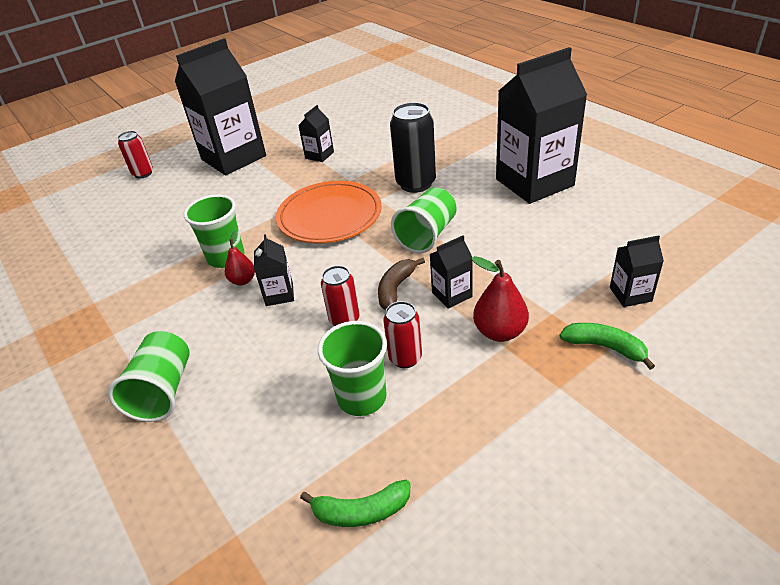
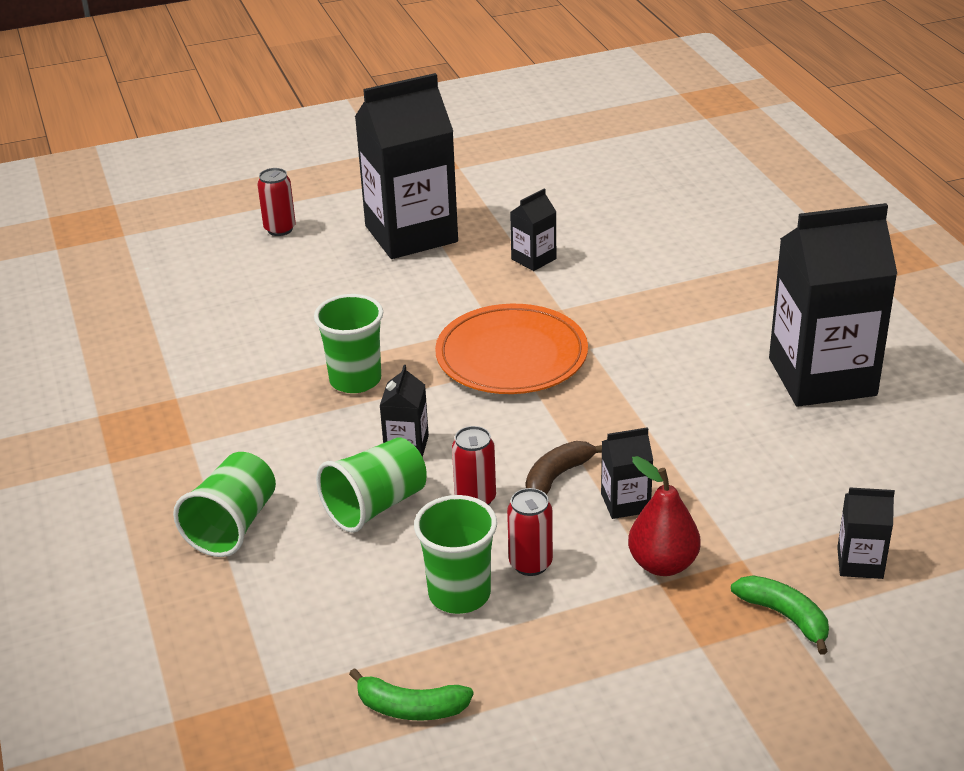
camera: 15 degrees right, 5 degrees down
(243, 280) = (367, 416): red pear -> none
(416, 183) = (651, 337): black can -> none
(427, 235) = (631, 416): green cup -> green cup (375, 506)

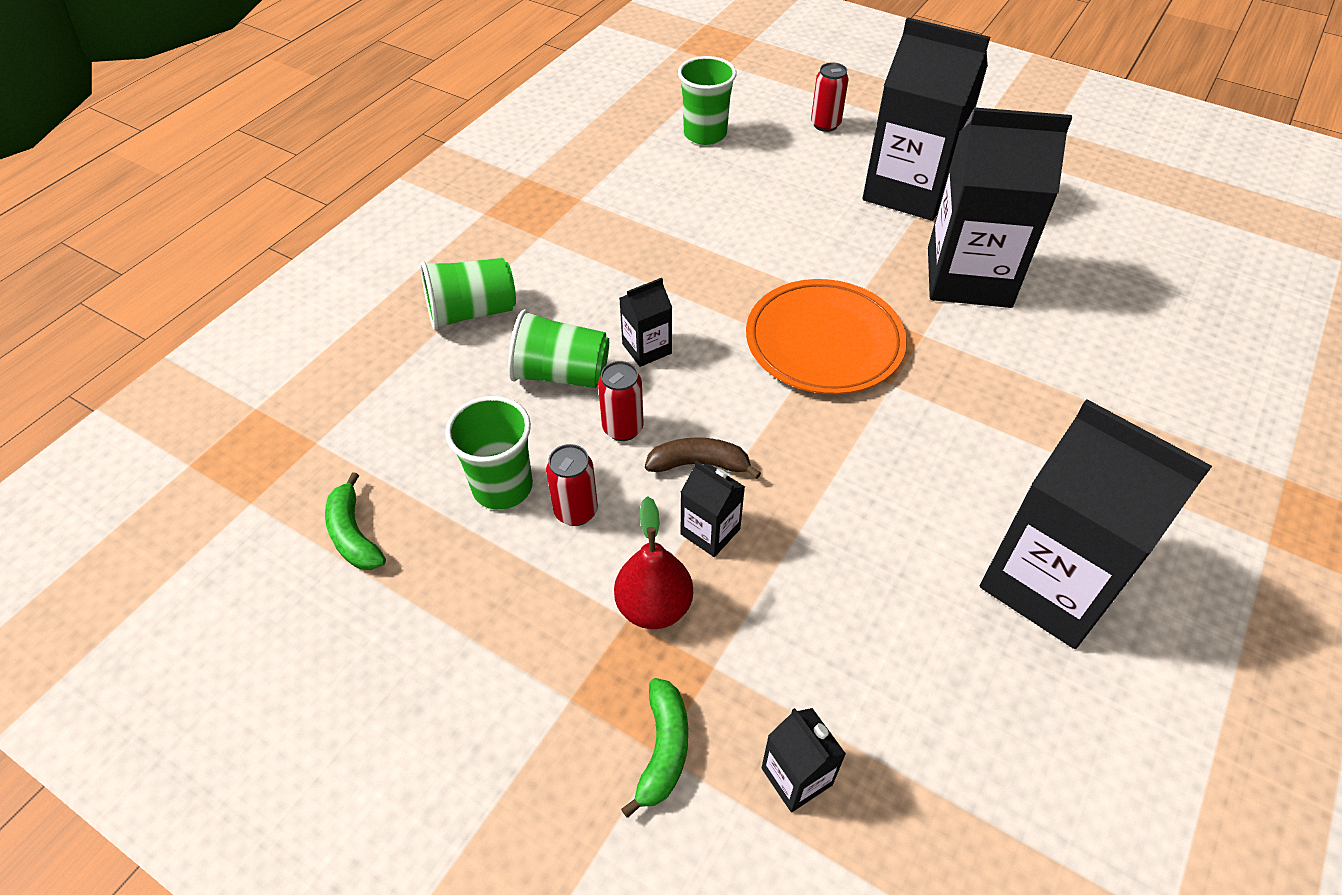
camera: 50 degrees right, 15 degrees up
(355, 380) = (695, 272): green cup -> green cup (705, 134)
(533, 259) = (968, 277): black carton -> black carton, size x2.31

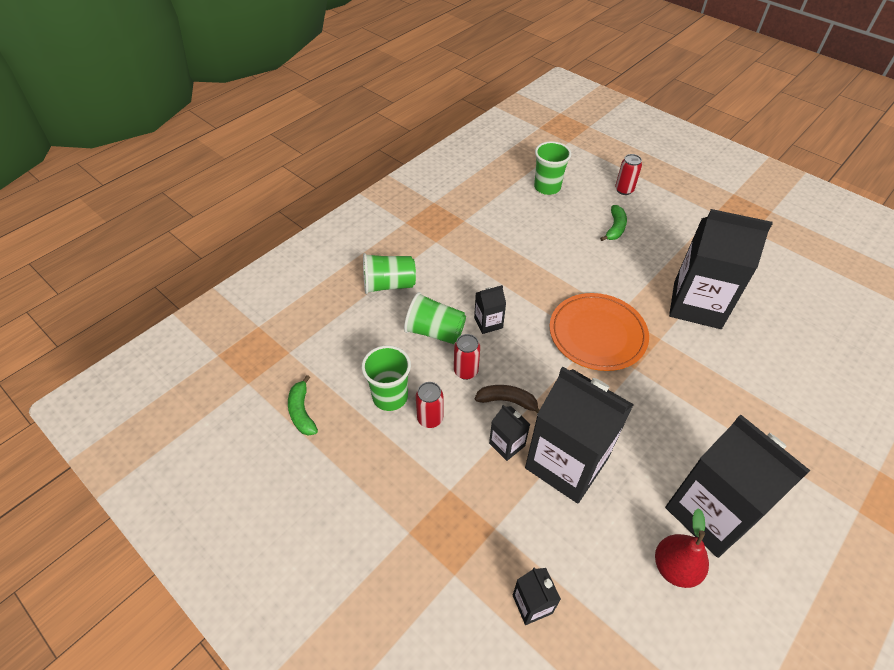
camera: 10 degrees right, 0 degrees up
(654, 606) = (466, 485): red pear -> red pear (674, 567)
(663, 749) = (457, 573): green banana -> green banana (615, 228)
(908, 190) = (669, 241): black carton -> black carton (566, 463)

